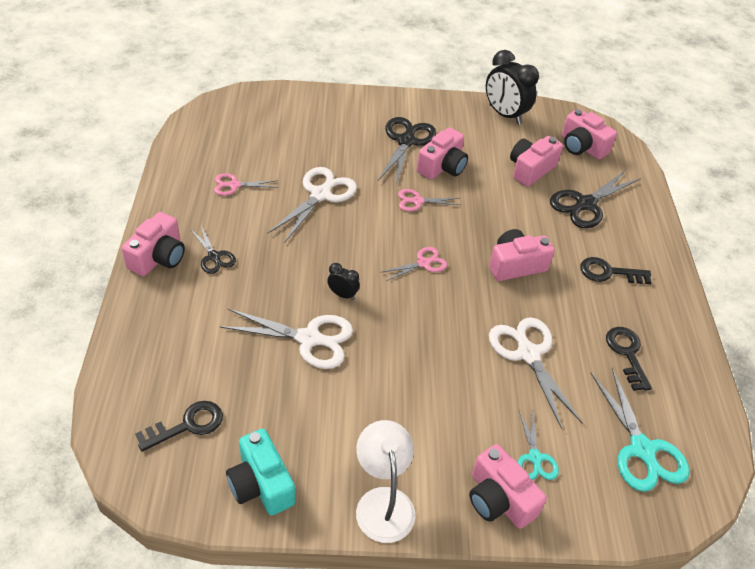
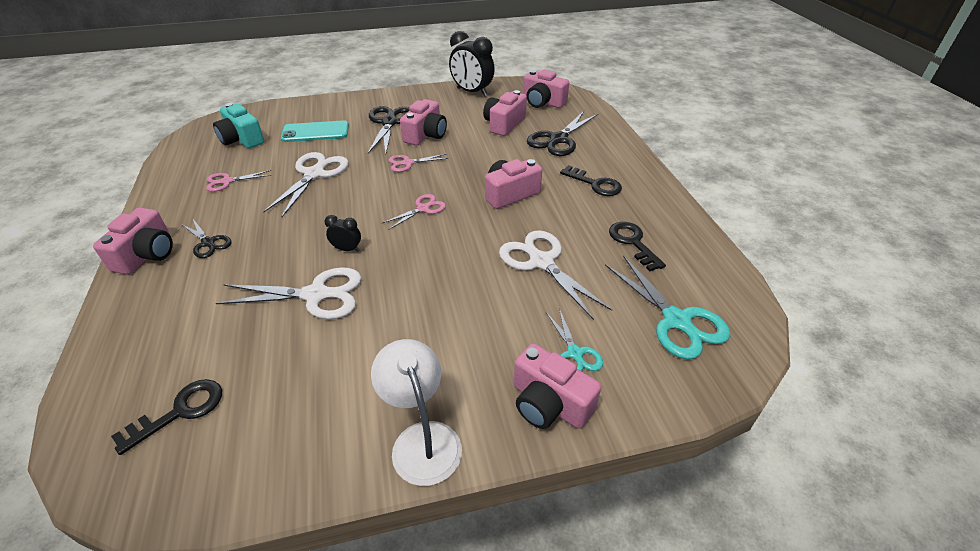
camera: 10 degrees left, 5 degrees down
(261, 484) = (274, 456): turquoise camera -> turquoise camera (242, 139)
(326, 138) = (315, 132): none -> turquoise phone
(609, 272) = (595, 184): black key -> black key turned 135 degrees counterclockwise

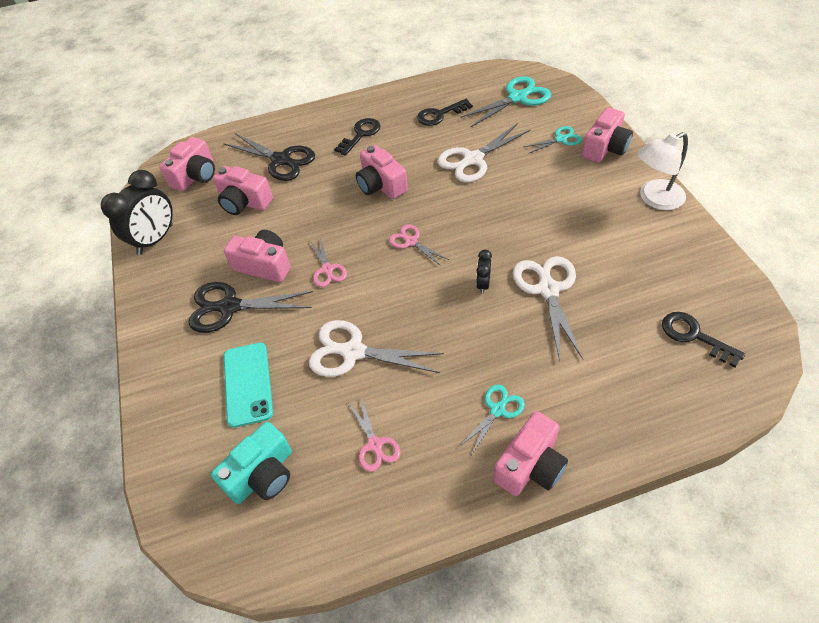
camera: 90 degrees left, 10 degrees up
(147, 254) = (530, 465): pink camera -> pink camera turned 120 degrees clockwise
(208, 243) = (497, 410): black scissors -> turquoise scissors

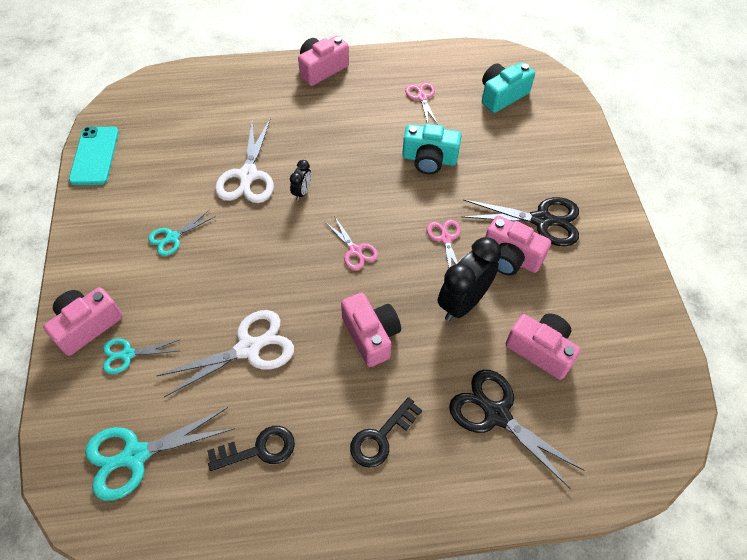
camera: 175 degrees left, 5 degrees up
(156, 239) = (640, 319): black clock -> black clock (462, 303)
(195, 176) = (614, 414): pink camera -> none
(248, 384) = (517, 152): turquoise phone -> turquoise phone (94, 156)
(353, 352) = (429, 159): white scissors -> turquoise camera
(497, 410) = (329, 101): turquoise scissors -> turquoise scissors (172, 237)
(654, 199) = (89, 243): white lamp -> none
(694, 336) = (159, 118): black key -> none

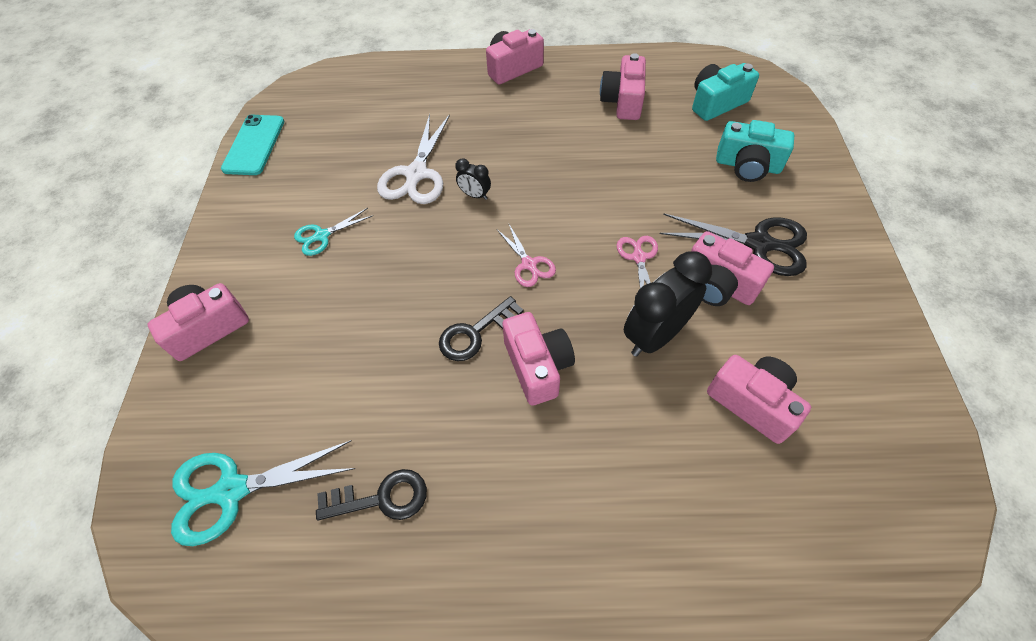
camera: 10 degrees right, 0 degrees up
(127, 354) = (247, 365): turquoise scissors -> none
(248, 348) = (388, 370): white scissors -> none
(302, 192) = (475, 195): black clock -> black clock turned 90 degrees clockwise
(381, 437) = (537, 497): black key -> black key (475, 333)
(422, 97) = (623, 101): pink scissors -> pink camera
(429, 159) = (626, 167): turquoise camera -> turquoise camera (747, 165)
(497, 414) = (691, 482): black scissors -> none

